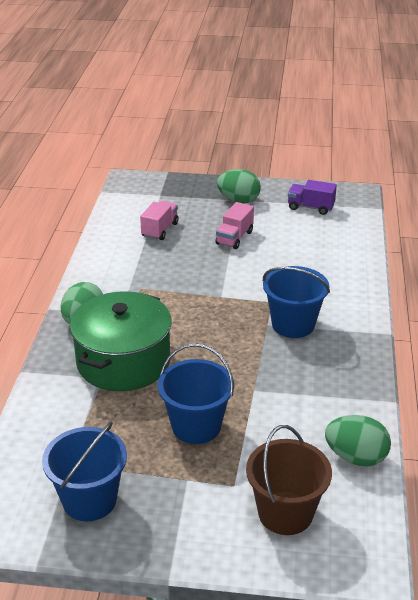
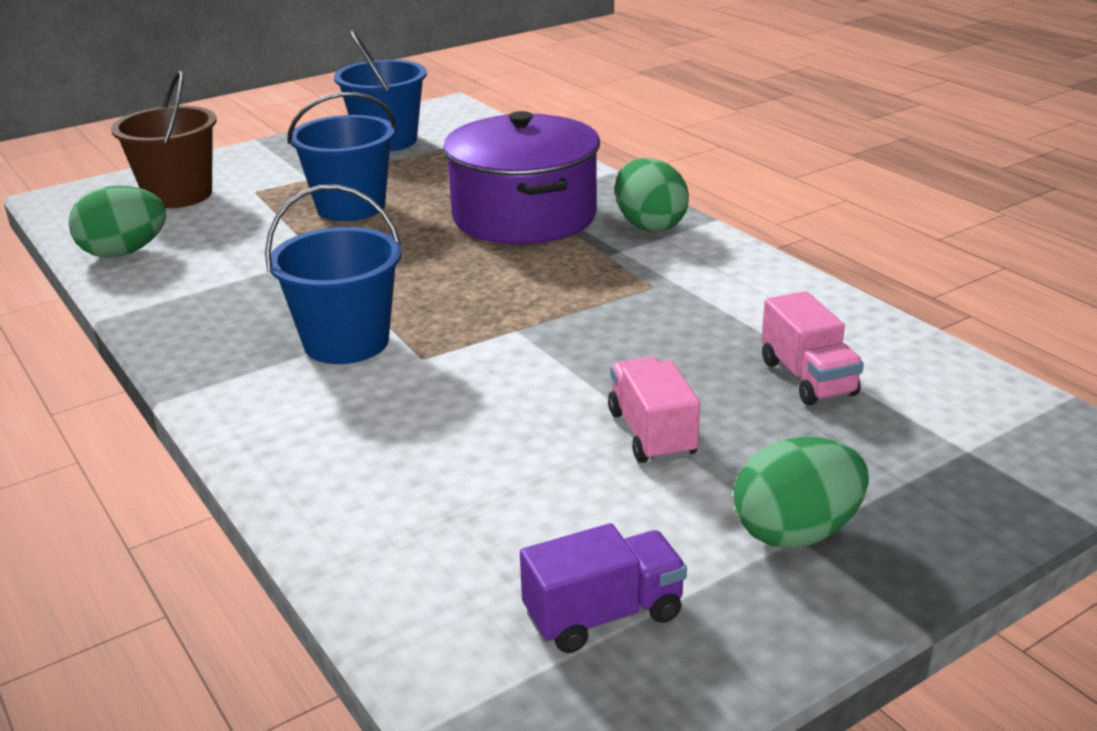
camera: 140 degrees right, 5 degrees down
(123, 361) = (524, 216): green pot -> purple pot

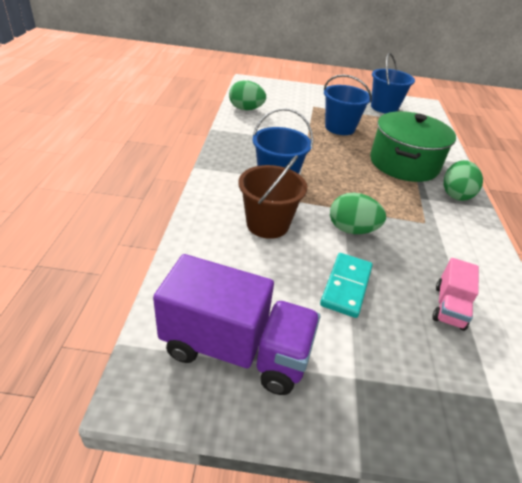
camera: 35 degrees right, 10 degrees up
(178, 195) = (286, 96): brown bucket -> brown bucket (267, 224)
(524, 216) = (404, 163): purple pot -> green pot
(603, 615) = (236, 349): purple truck -> purple truck, size x1.91
(651, 434) = (346, 286): pink truck -> turquoise domino
(796, 532) = (356, 374): green egg -> green egg (352, 230)

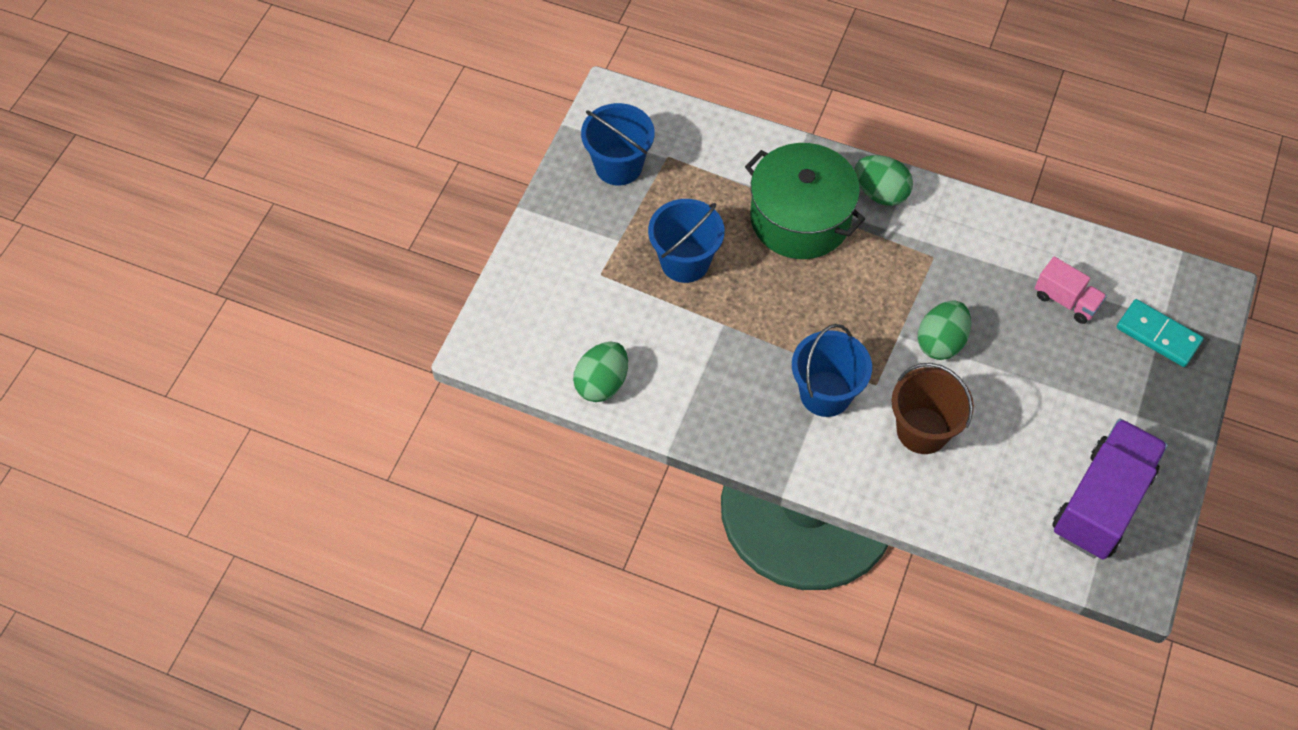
camera: 70 degrees left, 20 degrees up
(346, 286) = (1031, 382): turquoise domino -> turquoise domino (1158, 335)

